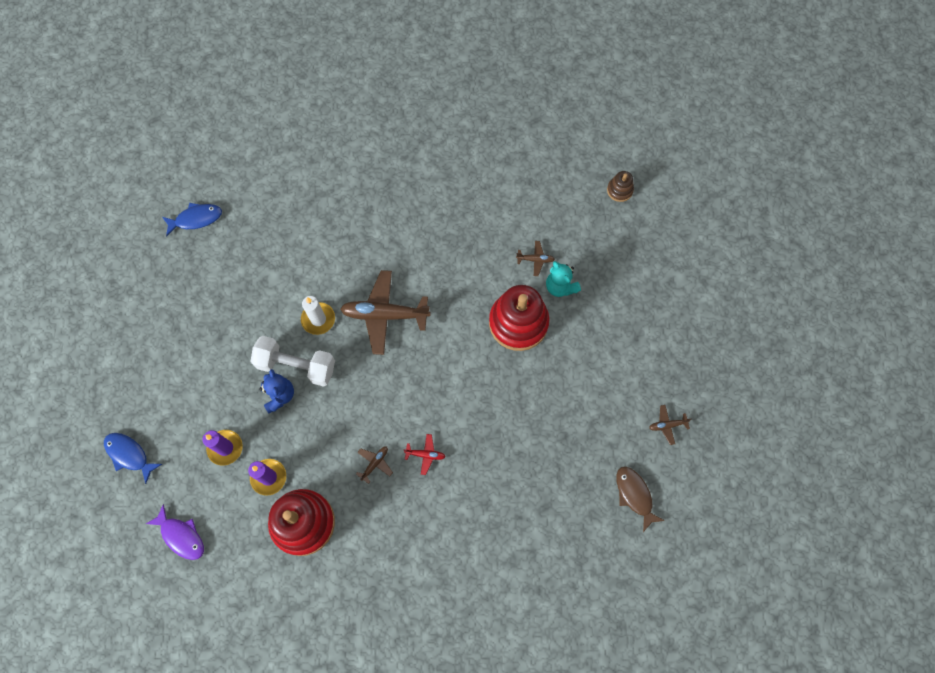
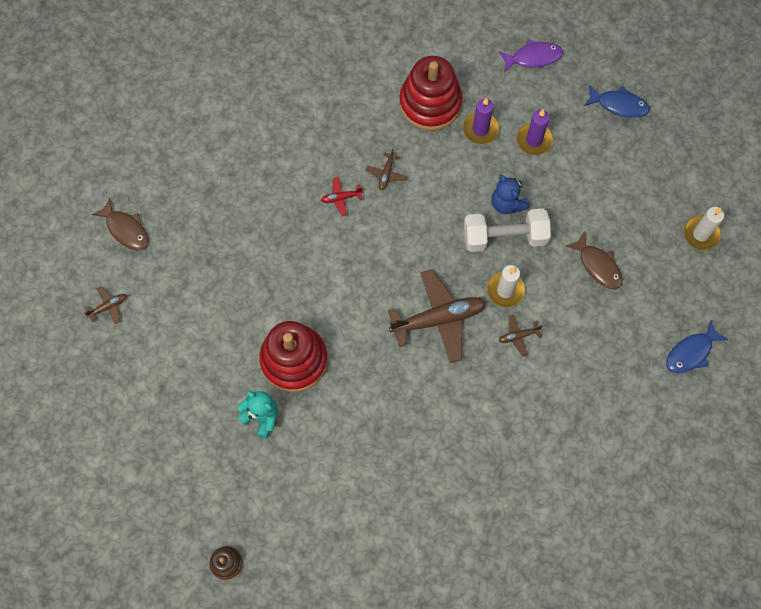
camera: 160 degrees right, 0 degrees up
(130, 309) = (701, 234): none -> white candle
(181, 536) = (533, 57): purple fish -> purple fish turned 150 degrees clockwise
(231, 313) = (598, 266): none -> brown fish
(535, 259) = (298, 438): brown plane -> brown plane (518, 336)

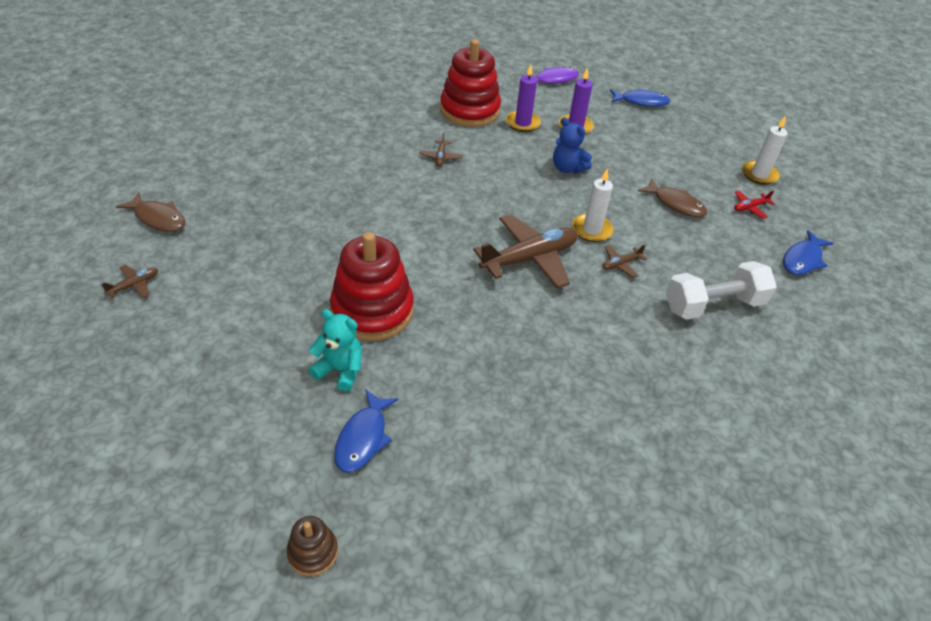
camera: 15 degrees left, 25 degrees down
(270, 480) = (363, 438): none -> blue fish
(341, 198) = (398, 177): red plane -> red plane (750, 207)
(504, 237) = (574, 191): white dumbbell -> white dumbbell (713, 305)

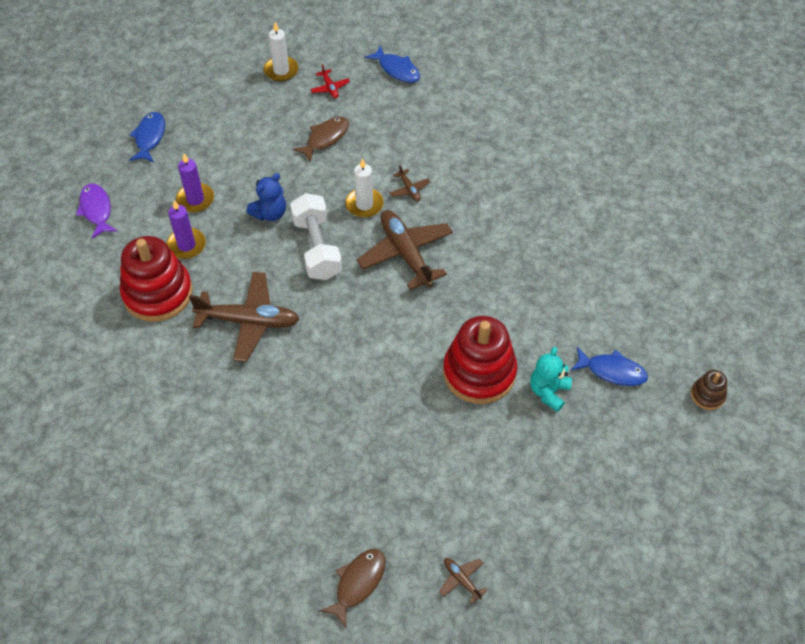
camera: 85 degrees left, 10 degrees up
(441, 157) = (249, 321): brown plane -> brown plane, size x2.26
(713, 305) = (454, 137): white dumbbell -> white dumbbell (317, 248)

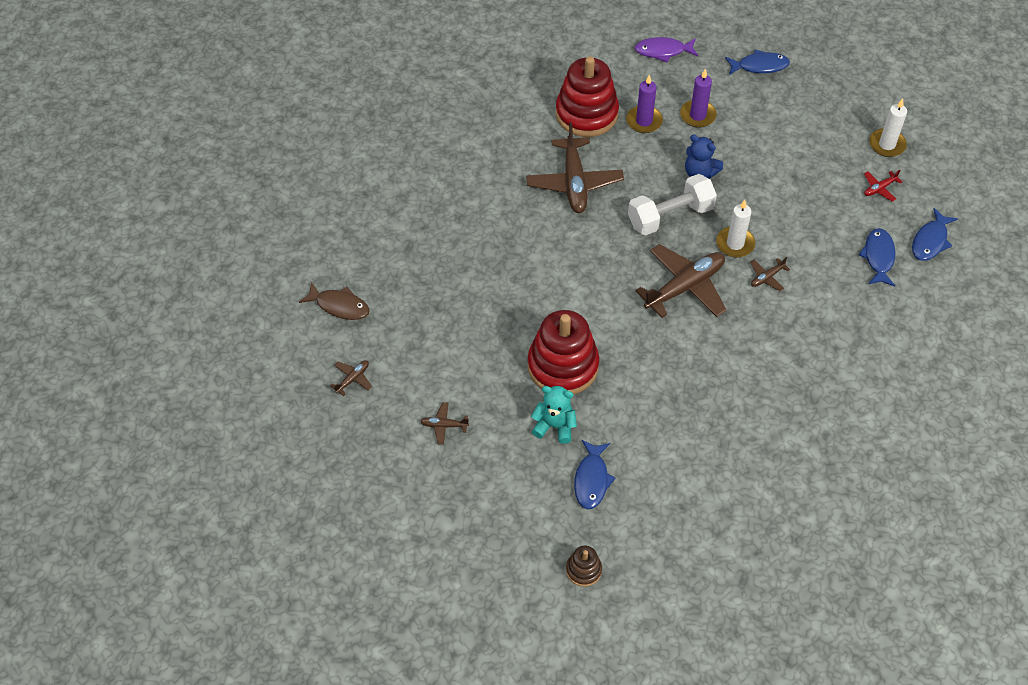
camera: 80 degrees right, 0 degrees up
(96, 210) = (663, 51): purple fish -> purple fish turned 150 degrees counterclockwise
(325, 138) = (809, 197): brown fish -> none
(405, 107) = (878, 257): none -> blue fish
(535, 493) = (444, 425): none -> brown plane

